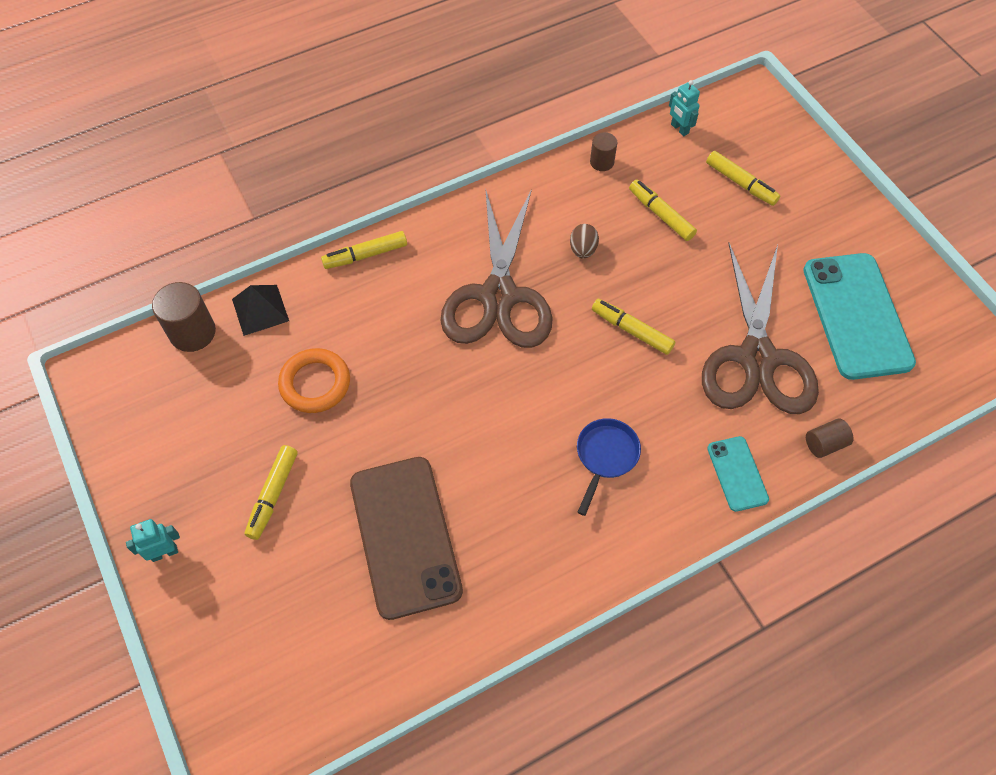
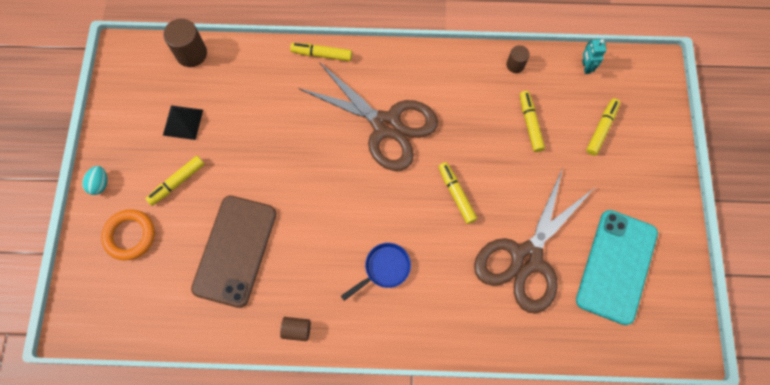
camera: 30 degrees right, 10 degrees up
(164, 553) = (100, 184): turquoise robot -> turquoise egg
(260, 310) = (238, 59): black pyramid -> black pyramid (183, 122)
(315, 383) = (241, 125): orange ring -> orange ring (130, 236)
(498, 296) = (386, 125): brown scissors -> brown scissors turned 90 degrees counterclockwise
(583, 250) = (461, 122): brown egg -> none
(737, 473) = (460, 327): turquoise phone -> none
(741, 183) = (601, 129): yellow marker -> yellow marker turned 135 degrees counterclockwise
(824, 444) = (531, 341): brown cylinder -> brown cylinder (297, 330)

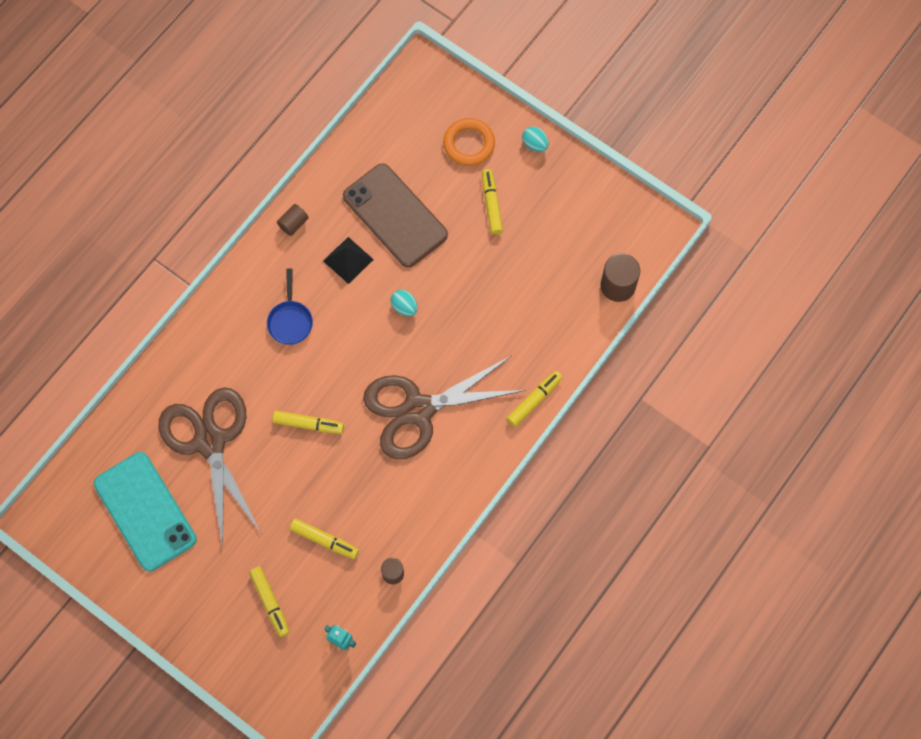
camera: 125 degrees right, 0 degrees up
(183, 122) = (548, 240): black pyramid -> black pyramid (348, 260)
(311, 189) = (404, 307): none -> turquoise egg

